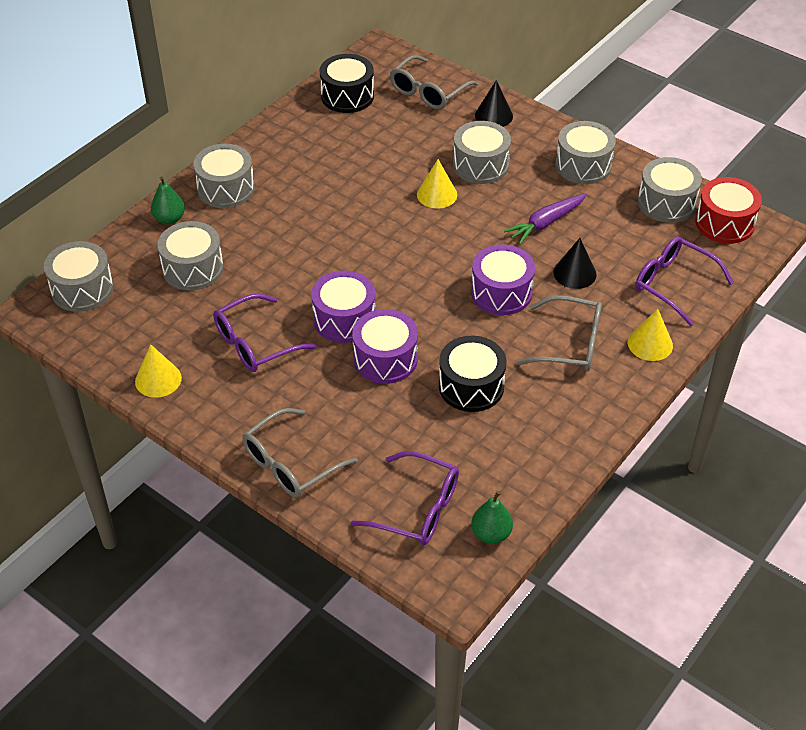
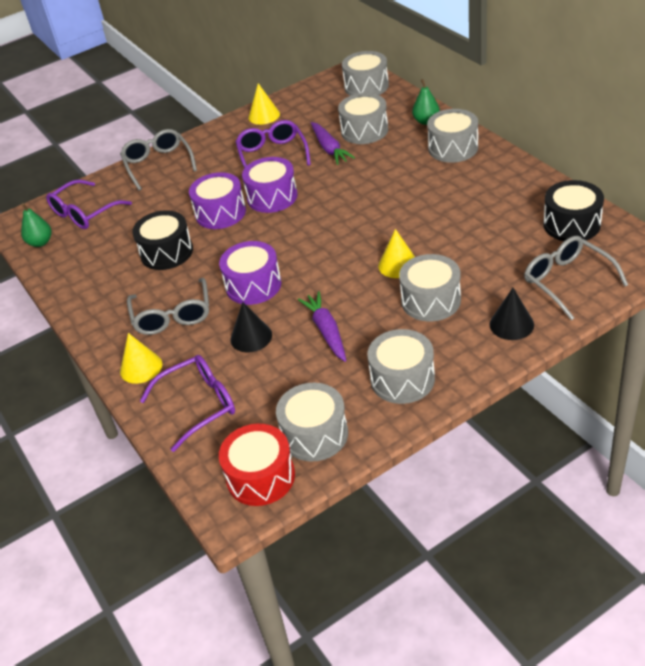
camera: 115 degrees right, 5 degrees down
(236, 291) = (329, 149): none -> purple carrot
(570, 344) = (172, 316): grey glasses -> grey glasses turned 45 degrees counterclockwise

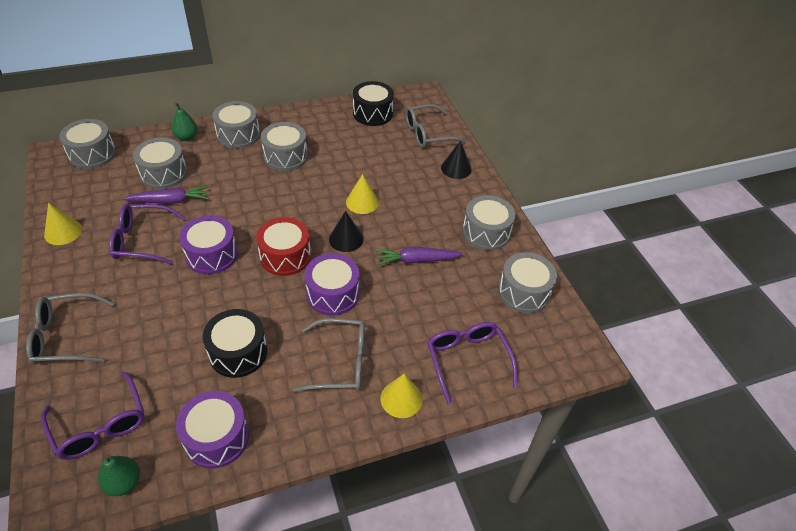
camera: 85 degrees left, 5 degrees up
(220, 213) = (205, 297): purple drum -> purple drum (216, 438)
(251, 337) = (400, 309): black cone -> black cone (346, 239)
(260, 477) = (556, 333): red drum -> red drum (285, 256)
(431, 300) = (412, 197): grey drum -> grey drum (285, 156)

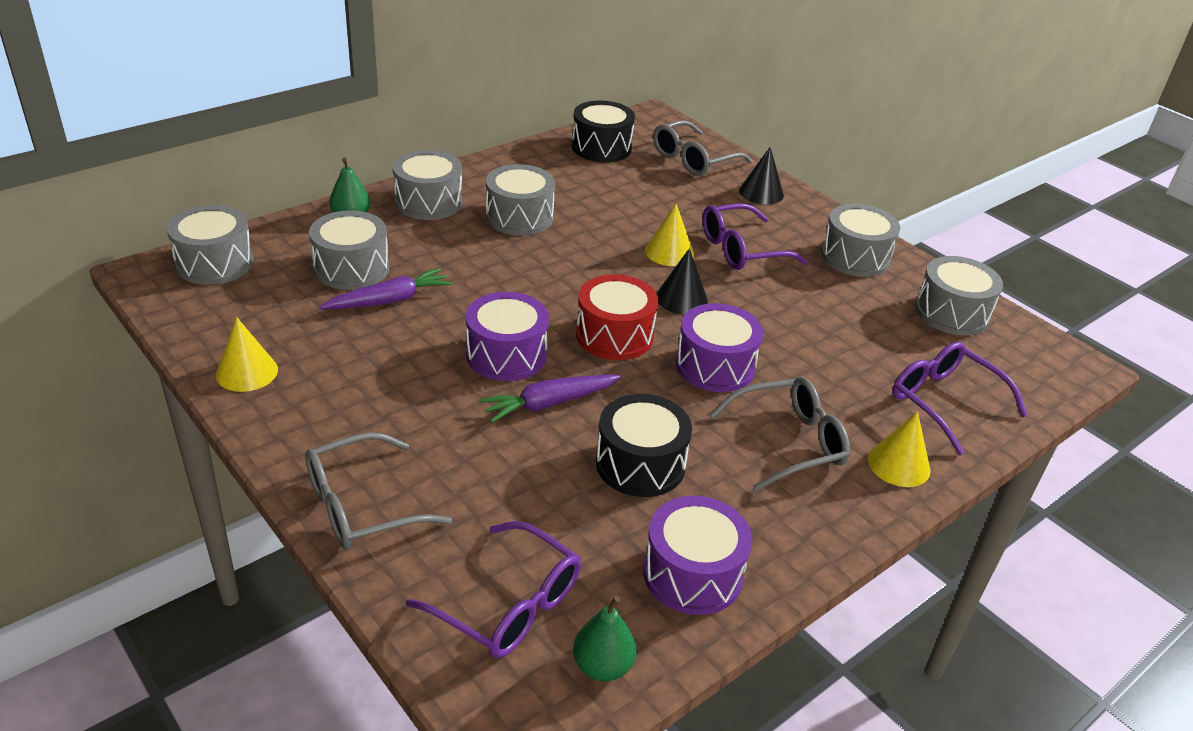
camera: 20 degrees left, 10 degrees down
(142, 240) = (384, 358): purple glasses -> purple glasses (741, 249)
(416, 260) = (793, 305): purple carrot -> purple carrot (549, 403)

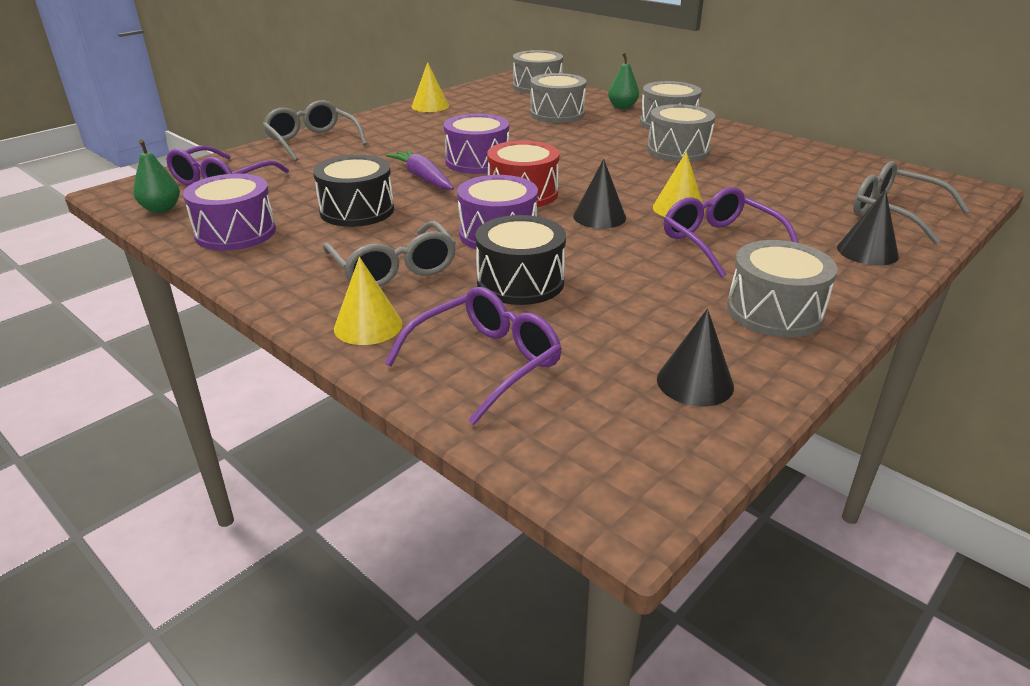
camera: 85 degrees right, 5 degrees down
(390, 300) = (525, 126): purple carrot -> none
(601, 147) = (852, 171): black drum -> black drum (520, 282)
(951, 313) = (695, 382): grey drum -> black cone

